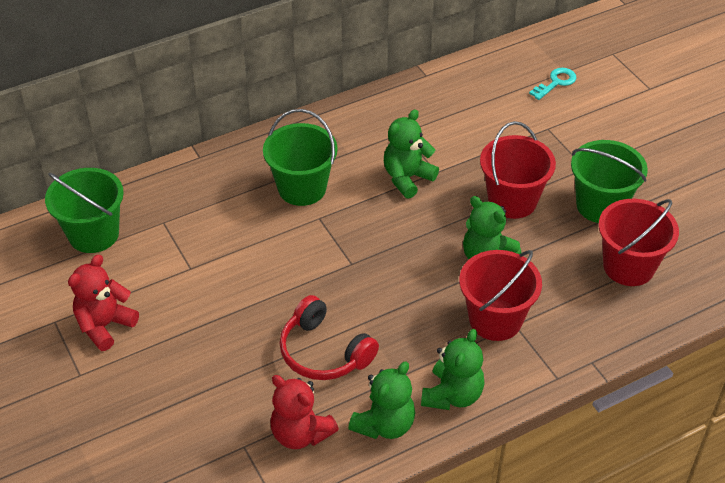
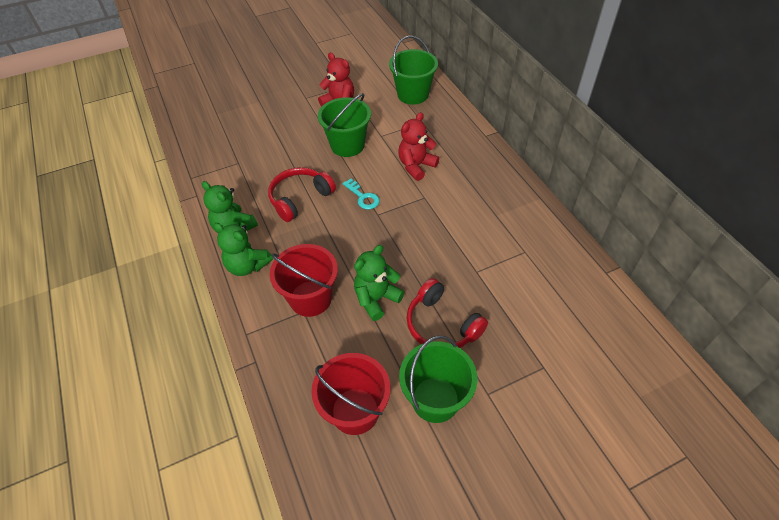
camera: 95 degrees right, 5 degrees up
(300, 433) = (239, 187): red teddy bear -> red teddy bear (416, 166)
(302, 188) = (455, 188): green bucket -> green bucket (347, 145)
(407, 178) = (468, 251): green teddy bear -> none
(512, 201) = (442, 324): red bucket -> red headphones
(556, 82) = (618, 385): turquoise key -> turquoise key (363, 197)

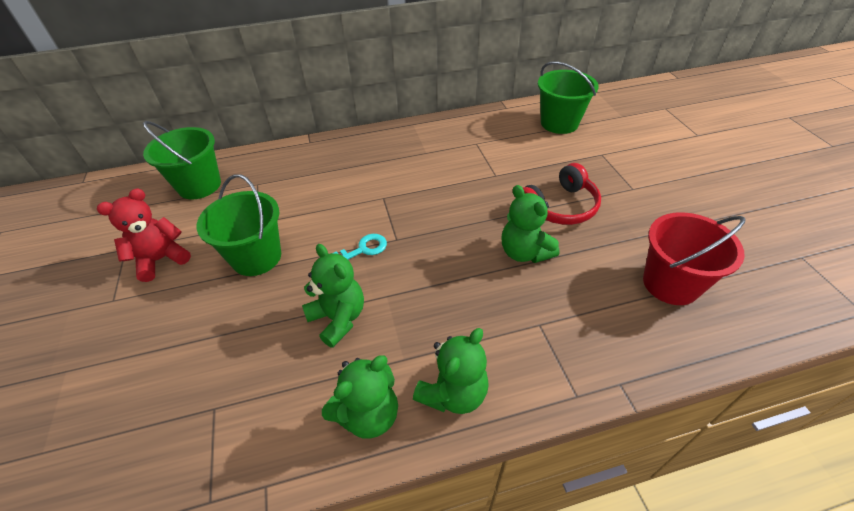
camera: 80 degrees left, 5 degrees down
(300, 198) = (338, 318): red headphones -> green teddy bear
(310, 298) = (520, 315): red bucket -> none
(416, 166) = (330, 198): red teddy bear -> none
(435, 399) = (645, 222): green bucket -> green bucket (559, 123)

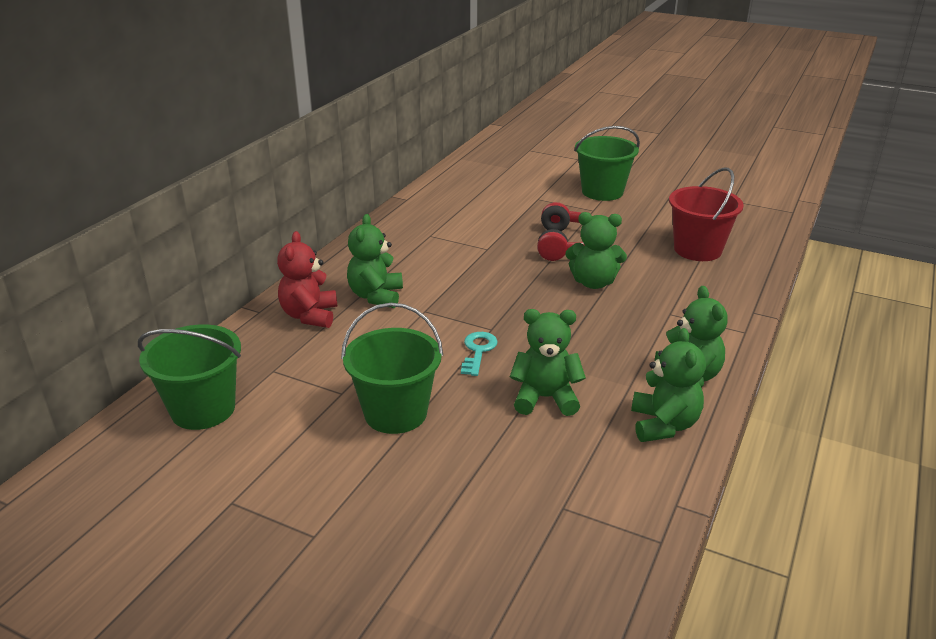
camera: 50 degrees left, 15 degrees down
(161, 259) = (297, 478): red teddy bear -> red teddy bear (310, 316)
(375, 169) = (376, 296): none -> green teddy bear
(559, 123) = (471, 192): green bucket -> green bucket (602, 192)

